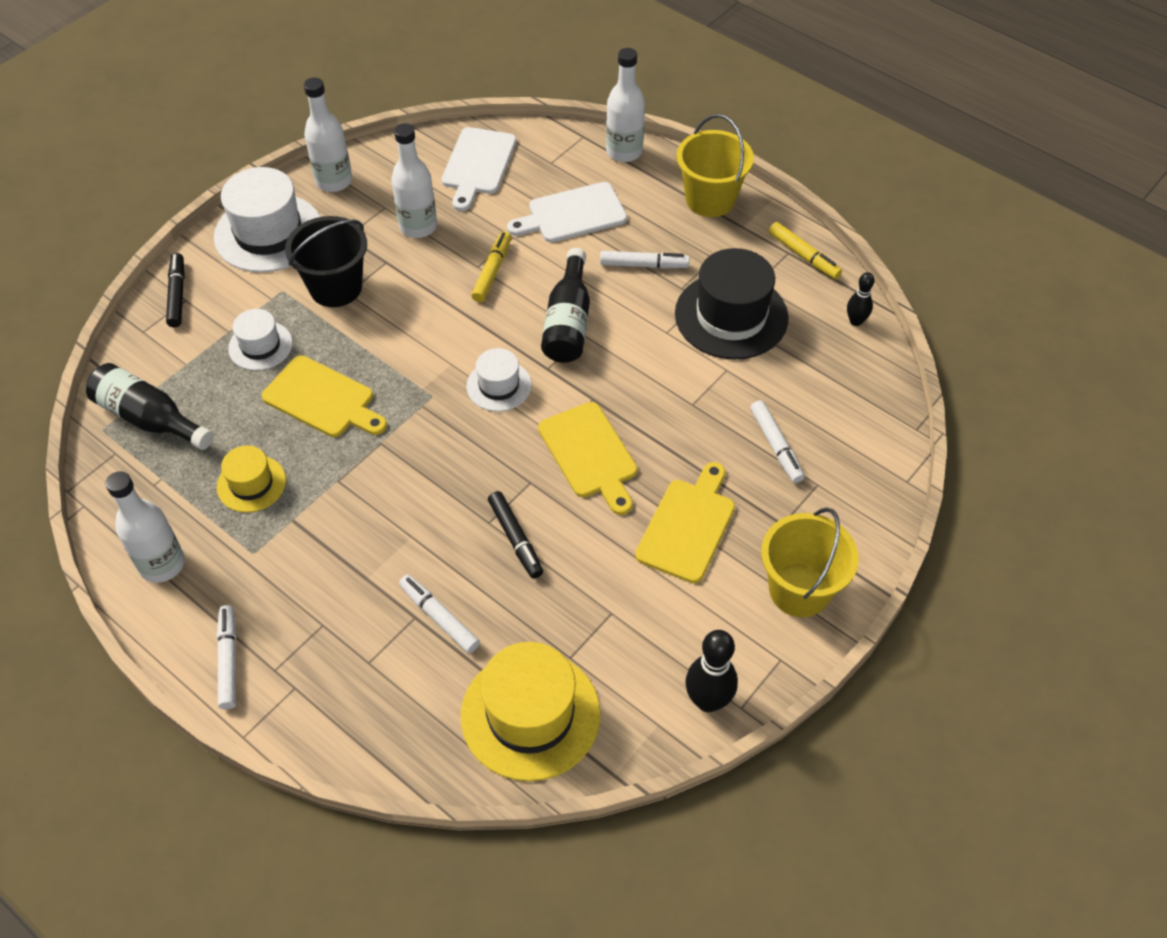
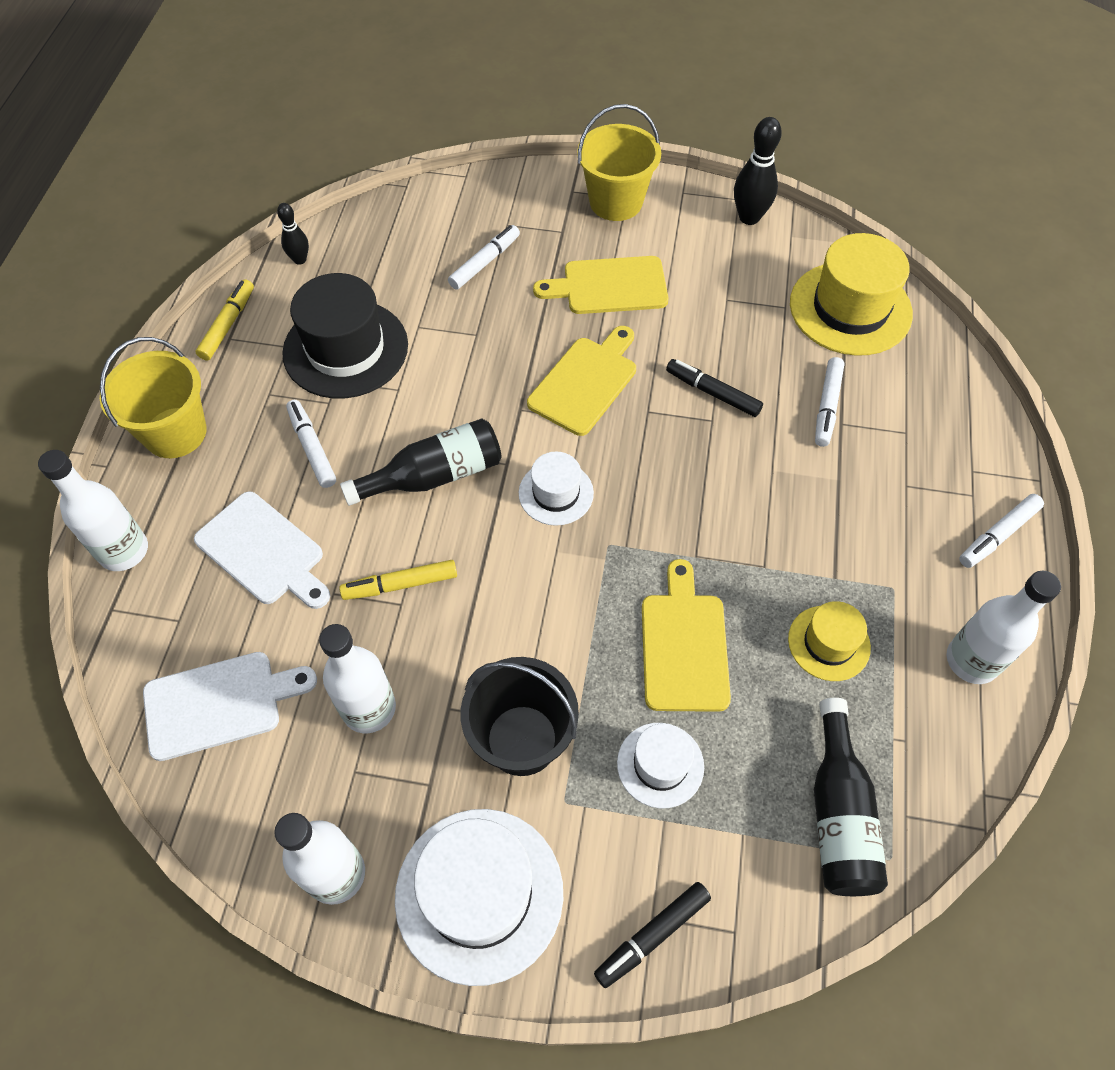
camera: 120 degrees left, 5 degrees up
(515, 539) = (712, 393): black marker -> black marker turned 90 degrees counterclockwise

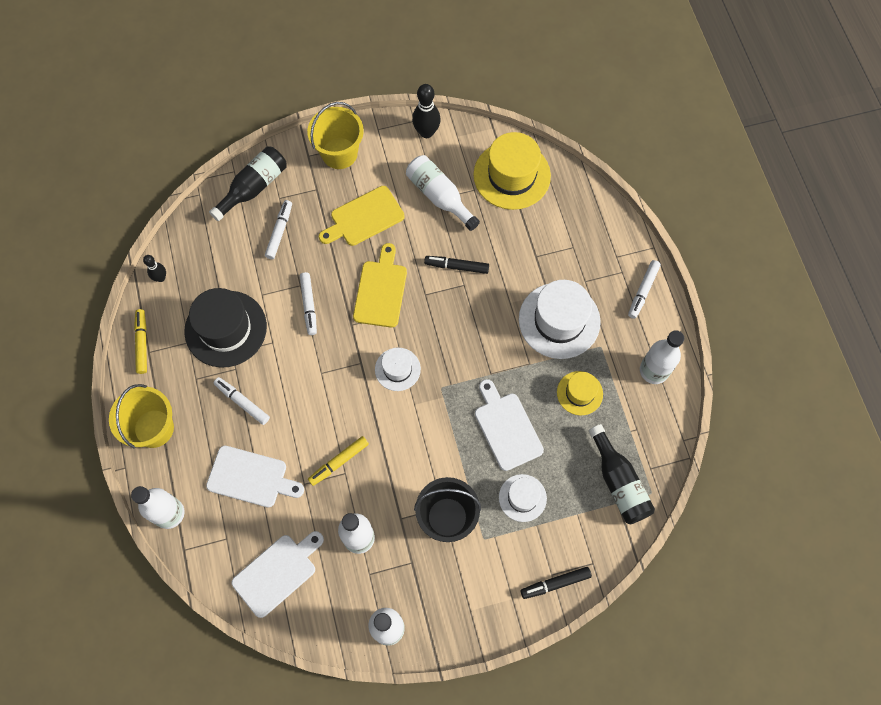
camera: 25 degrees left, 10 degrees up
(434, 476) = (323, 388): black bottle -> black bottle (253, 187)
(479, 894) = (464, 604): white hat -> white hat (559, 320)
(652, 935) = (555, 583): black marker -> black marker turned 45 degrees clockwise
(684, 645) = (506, 428): yellow cutting board -> white cutting board
(730, 298) = (439, 196): none -> white bottle
(827, 406) = (524, 248): white marker -> white marker (309, 305)

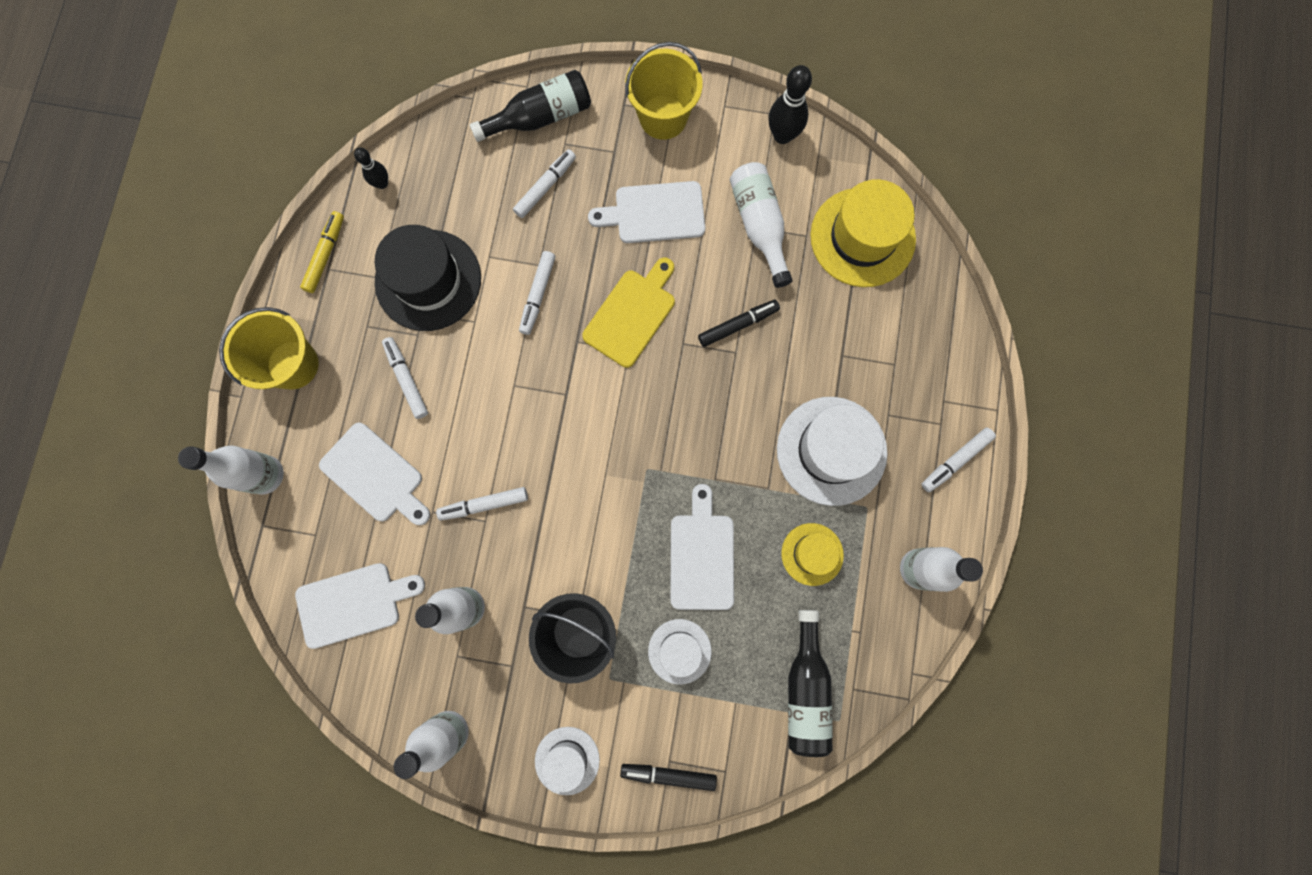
camera: 25 degrees right, 10 degrees up
(339, 462) = (484, 504): yellow marker -> white marker
(364, 218) = (654, 213): yellow cutting board -> white cutting board
(397, 369) = (606, 422): white hat -> white hat (567, 760)
(456, 266) = (738, 325): black marker -> black marker turned 120 degrees clockwise

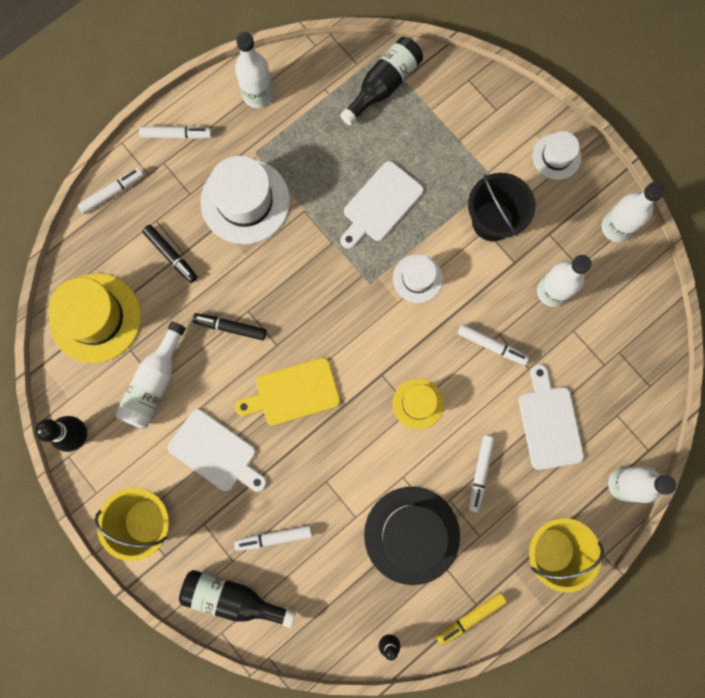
camera: 140 degrees left, 0 degrees up
(354, 603) = (622, 350): white cutting board -> none
(538, 295) = (344, 460): white marker -> white marker (112, 193)
(668, 774) = (502, 104): black marker -> black marker (171, 255)
(679, 651) = (440, 162): white hat -> white hat (417, 278)
(812, 554) = (313, 152): yellow hat -> yellow hat (418, 403)

